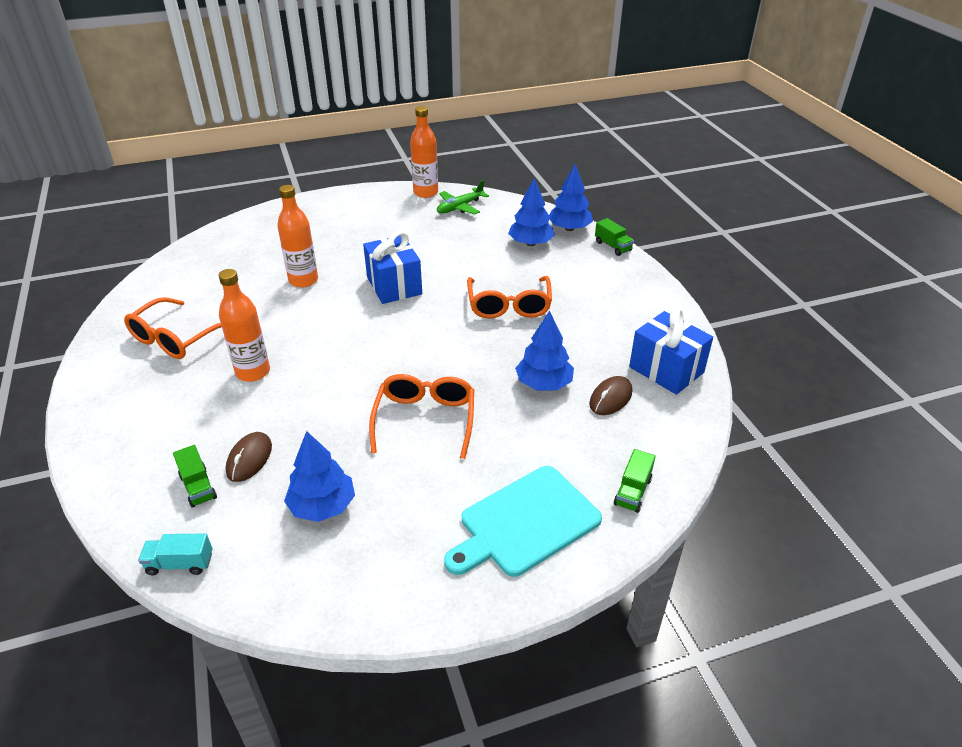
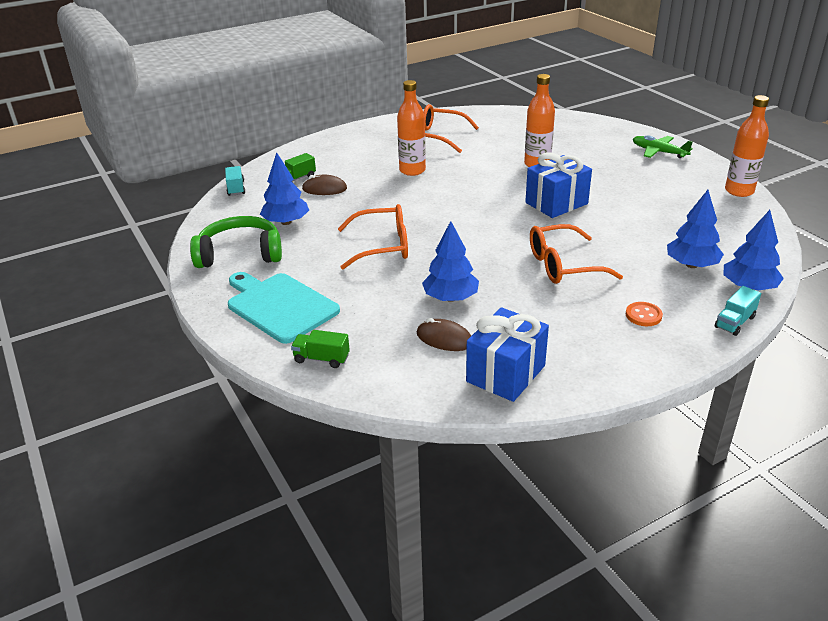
camera: 80 degrees right, 5 degrees down
(386, 561) = (240, 253): none -> green headphones
(460, 207) = (728, 214): green plane -> green plane (659, 152)
(596, 283) = (643, 315): none -> orange button
(612, 246) = (734, 322): green truck -> turquoise truck

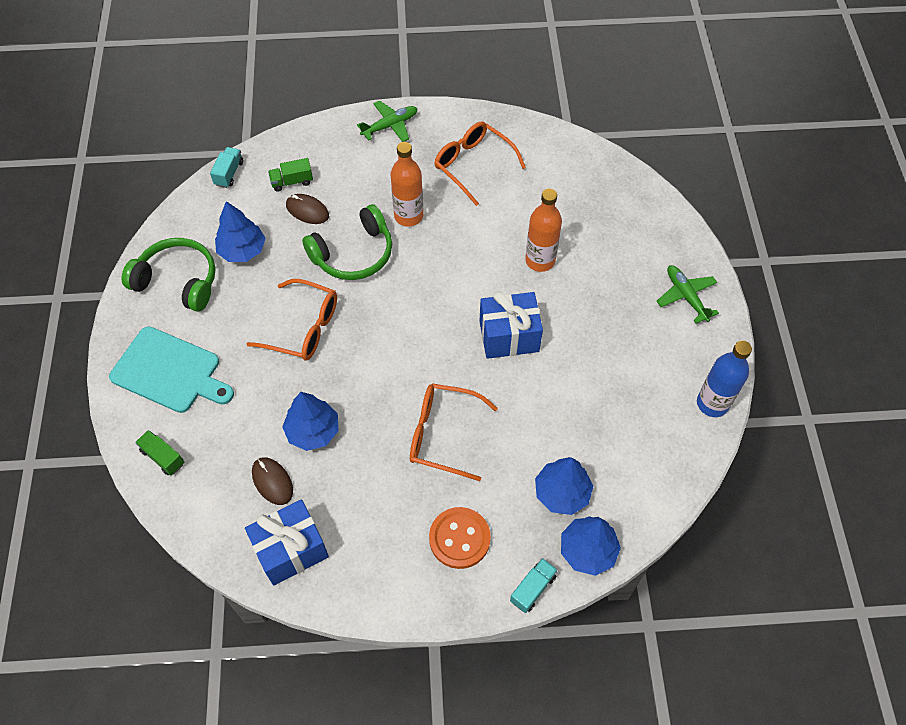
camera: 25 degrees right, 25 degrees up
(280, 306) = (169, 372): turquoise cutting board -> turquoise cutting board turned 135 degrees clockwise
(352, 136) = (390, 126): none -> green plane
(387, 199) = (354, 254): none -> green headphones
(643, 315) = (459, 538): orange button -> orange button, size x1.73
(734, 322) = (532, 589): turquoise truck -> turquoise truck turned 150 degrees clockwise
(739, 191) = (712, 403): orange bottle -> blue bottle

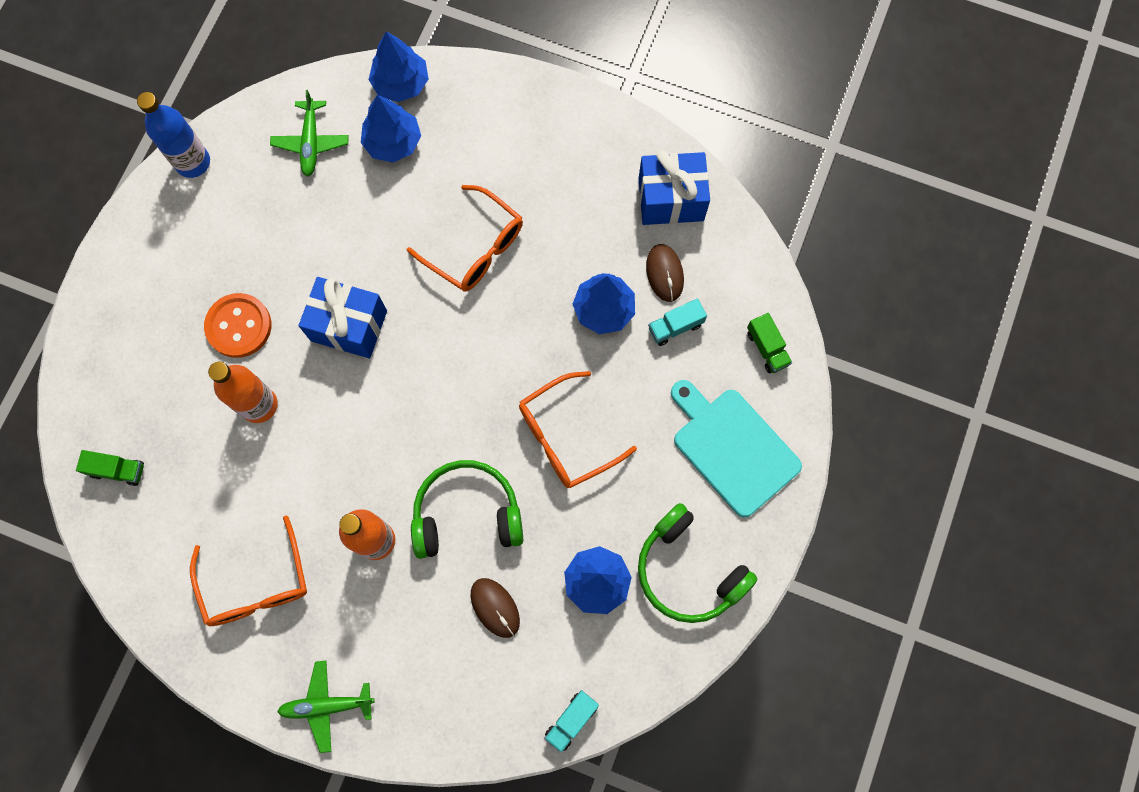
camera: 155 degrees left, 15 degrees up
(292, 181) = (495, 666): green truck -> green truck (117, 470)
(304, 328) = (565, 437): orange glasses -> orange glasses turned 75 degrees counterclockwise
(459, 538) = (510, 143): orange button -> orange button (239, 326)
(532, 589) = (468, 73): turquoise truck -> turquoise truck (675, 326)
(686, 296) = (132, 287): green plane -> green plane (311, 142)

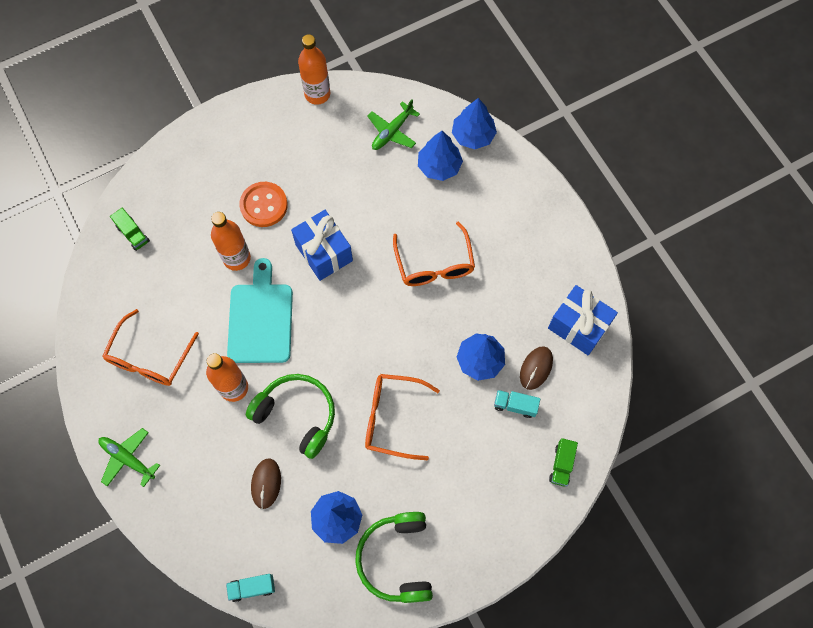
camera: 40 degrees right, 5 degrees down
(193, 162) = (317, 94): blue bottle -> orange bottle
(732, 447) = (487, 508): turquoise cutting board -> turquoise cutting board (261, 319)

